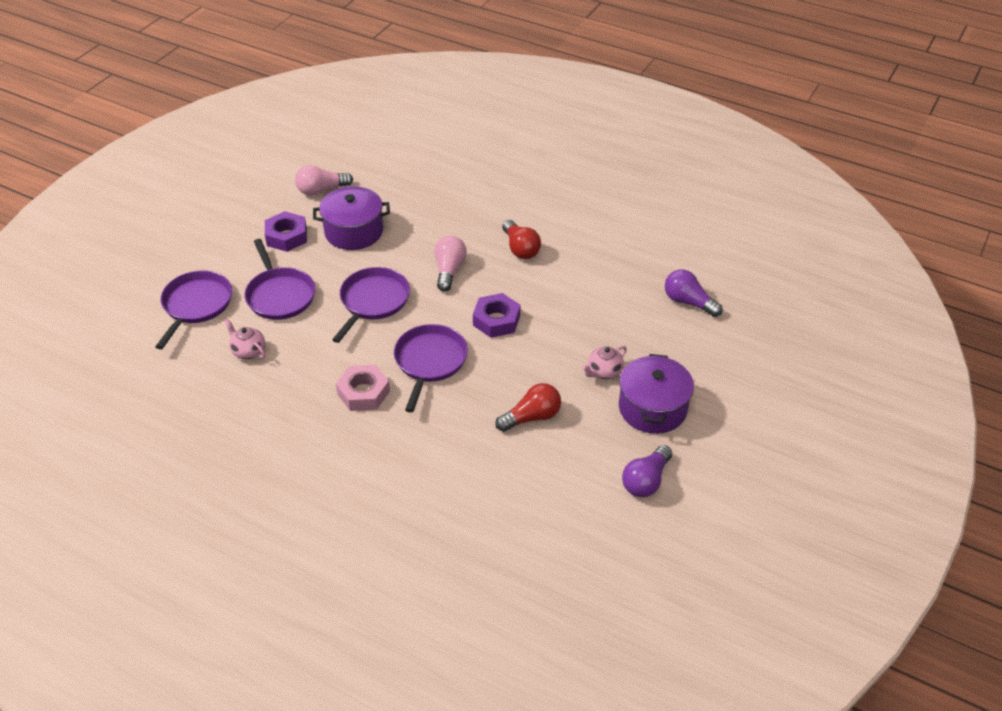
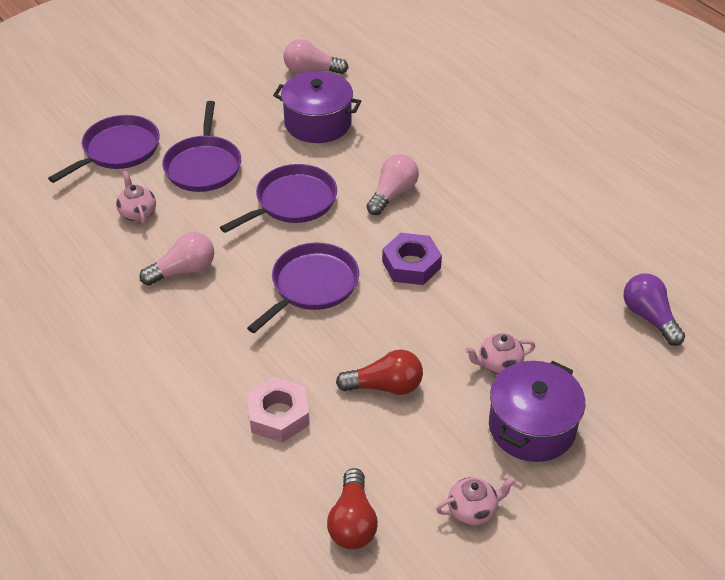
camera: 25 degrees right, 0 degrees up
(287, 236) = (247, 108): purple nut -> none
(318, 384) = (184, 270): none -> pink light bulb
(363, 393) = (223, 295): pink nut -> pink nut (278, 415)
(520, 249) = (485, 194): red light bulb -> red light bulb (353, 522)
(646, 481) = (473, 510): purple light bulb -> pink teapot

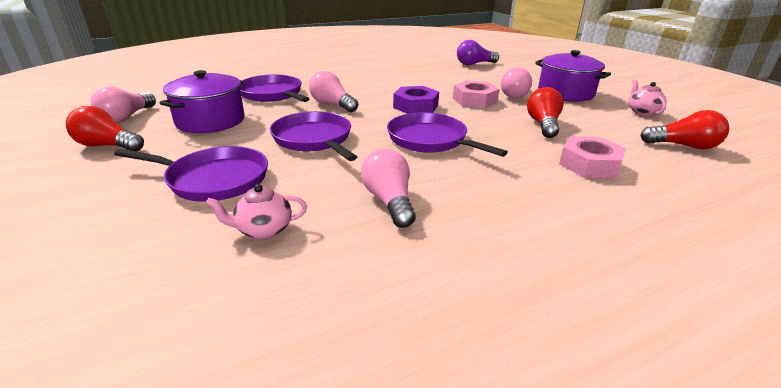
camera: 80 degrees left, 15 degrees down
(118, 150) = (106, 243): purple pan -> purple pan (272, 94)
(249, 88) = (107, 146): none -> red light bulb
(456, 320) = (474, 100): none -> pink nut
(499, 364) = (514, 94): pink teapot -> pink light bulb

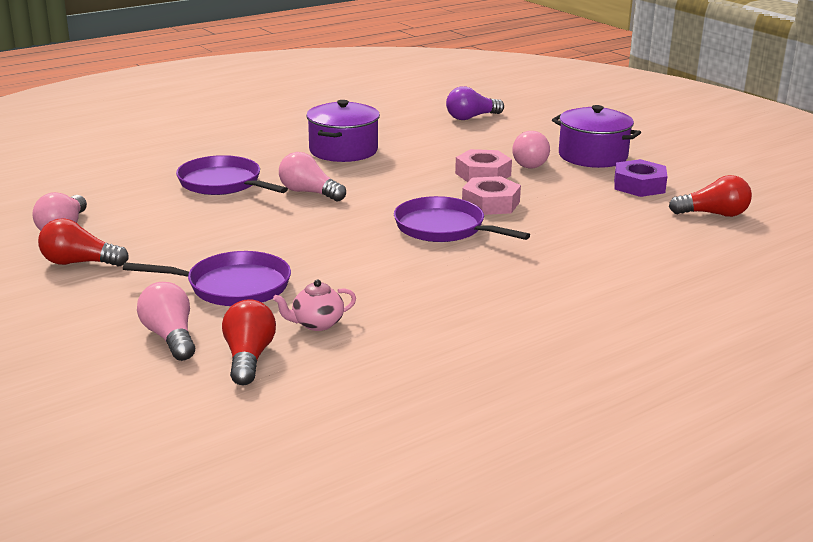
camera: 10 degrees left, 5 degrees down
(210, 121) = (173, 225): purple pot -> purple pot (343, 150)
(314, 139) = (312, 237): purple pan -> none
(389, 201) = (422, 291): pink light bulb -> pink light bulb (170, 337)
(415, 106) = (413, 188): purple nut -> purple nut (639, 186)
(543, 125) = (566, 201): red light bulb -> red light bulb (248, 358)
(589, 164) = (614, 241): pink nut -> pink nut (490, 203)
(642, 112) = (679, 176): pink teapot -> none

